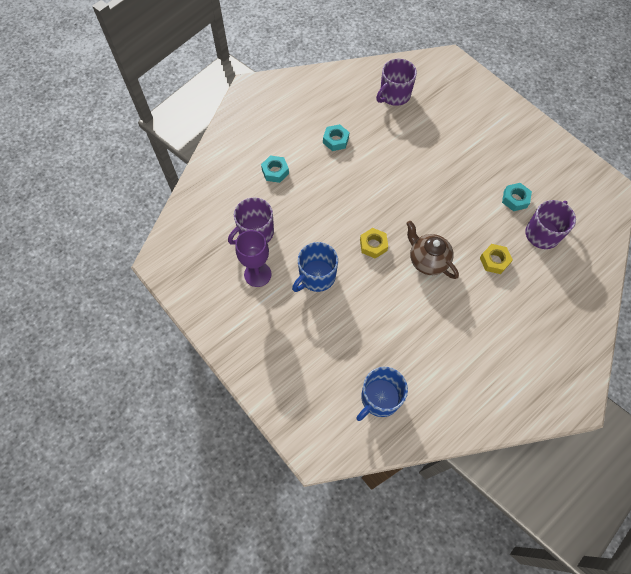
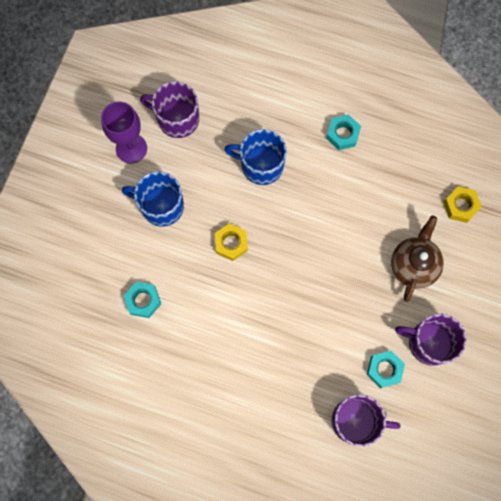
camera: 60 degrees right, 10 degrees up
(275, 171) = (262, 95): turquoise nut -> turquoise nut (143, 301)
(379, 398) = (63, 336): blue mug -> blue mug (260, 165)
(394, 95) = (449, 164): purple mug -> purple mug (428, 342)
(427, 260) = (245, 309): brown teapot -> brown teapot (413, 265)
(494, 261) = (286, 381): yellow nut -> yellow nut (460, 206)

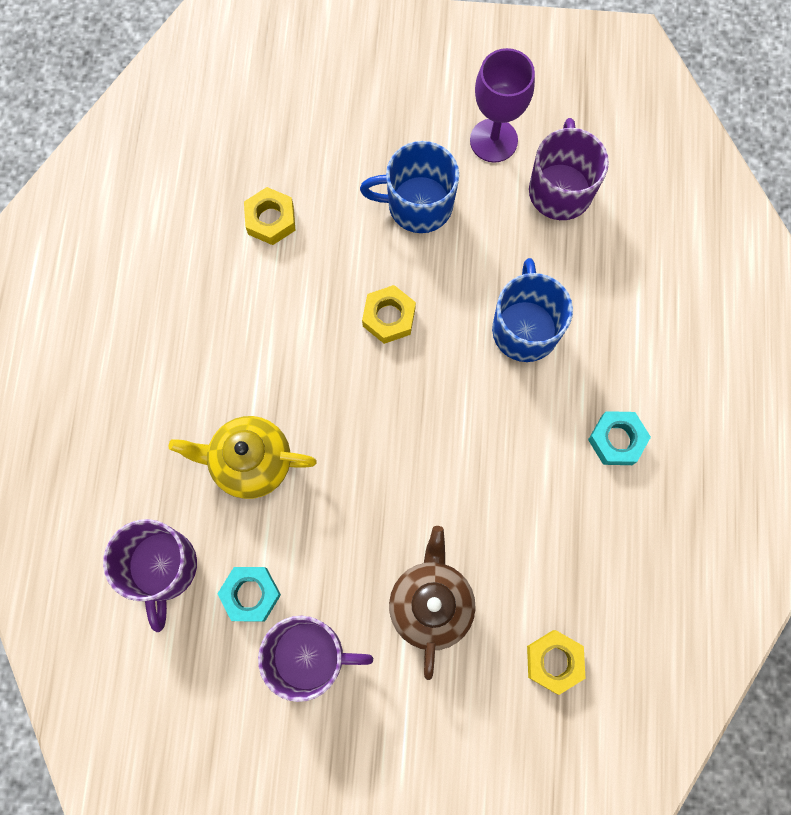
camera: 75 degrees right, 0 degrees up
(143, 301) = (270, 220): turquoise nut -> yellow nut
(161, 206) = (418, 204): blue mug -> blue mug turned 90 degrees counterclockwise
(302, 351) = (250, 462): none -> yellow teapot
(413, 265) = (431, 603): brown teapot -> brown teapot turned 90 degrees counterclockwise
(428, 342) = (310, 656): purple mug -> purple mug turned 90 degrees clockwise

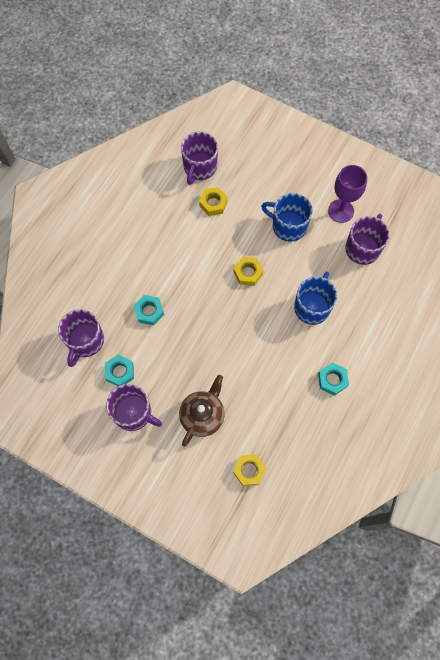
camera: 25 degrees right, 5 degrees down
(216, 165) = (199, 168): none -> purple mug
(250, 462) = (149, 311): yellow teapot -> turquoise nut

